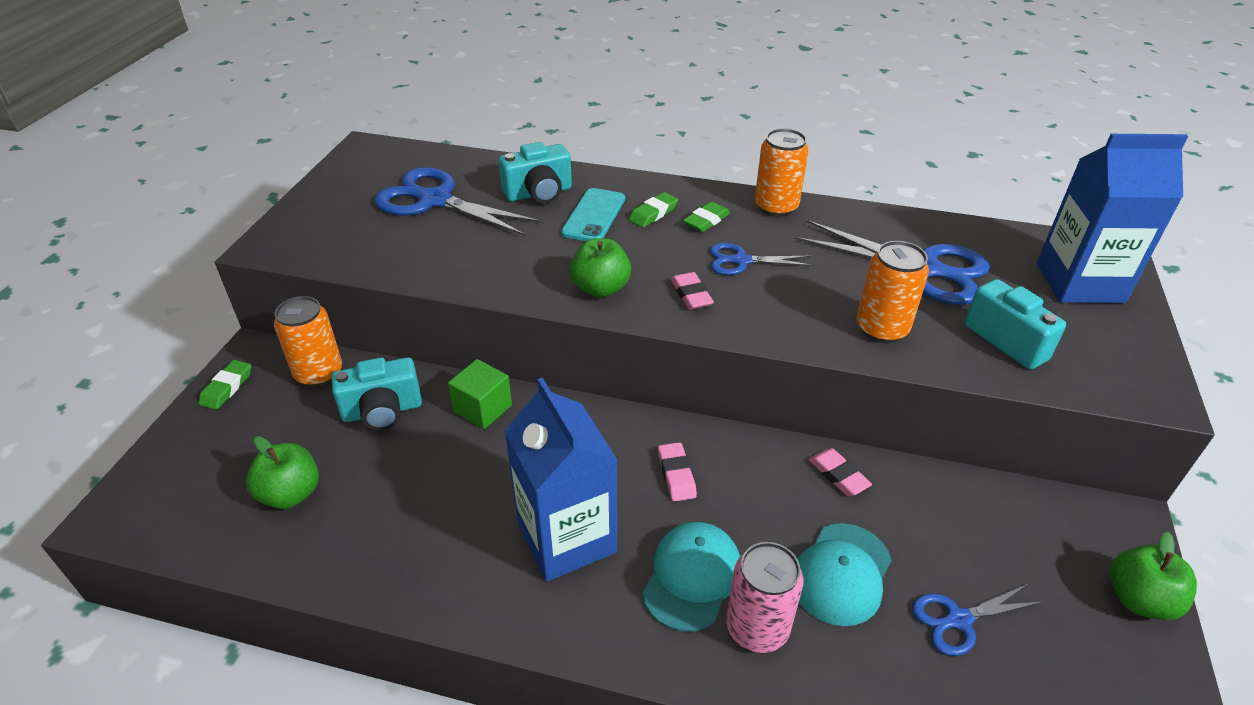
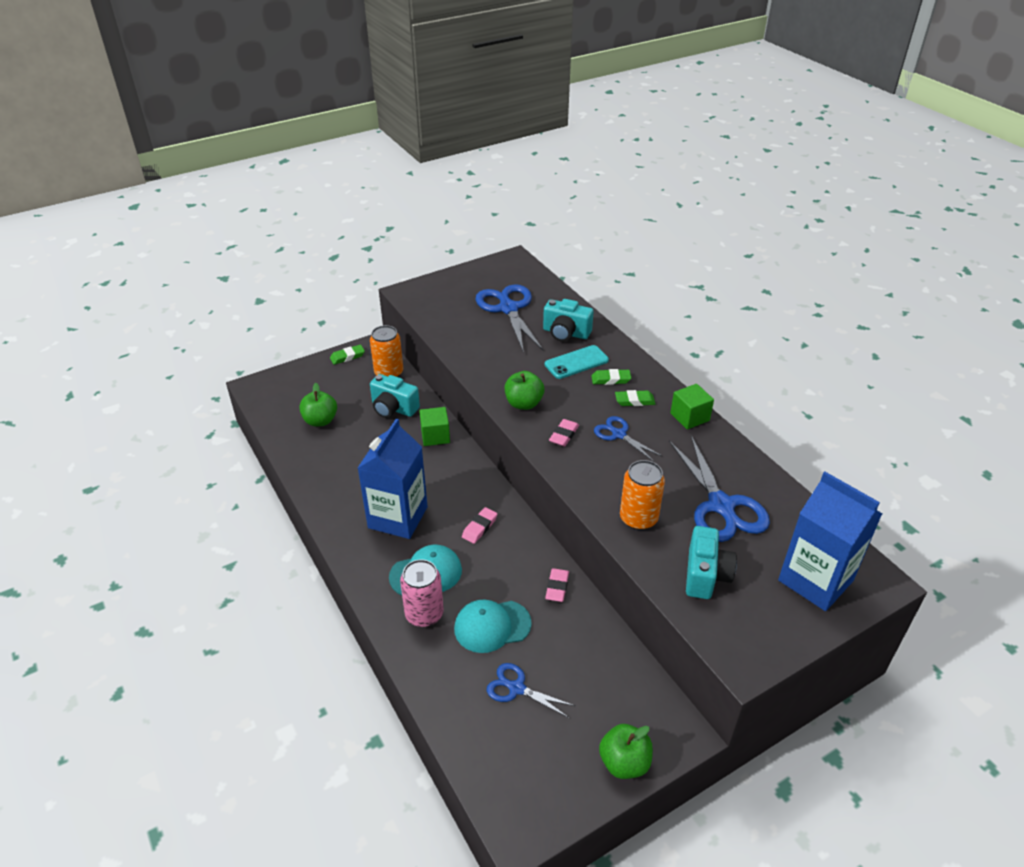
camera: 45 degrees right, 0 degrees up
(776, 207) = (689, 417): orange can -> green cube

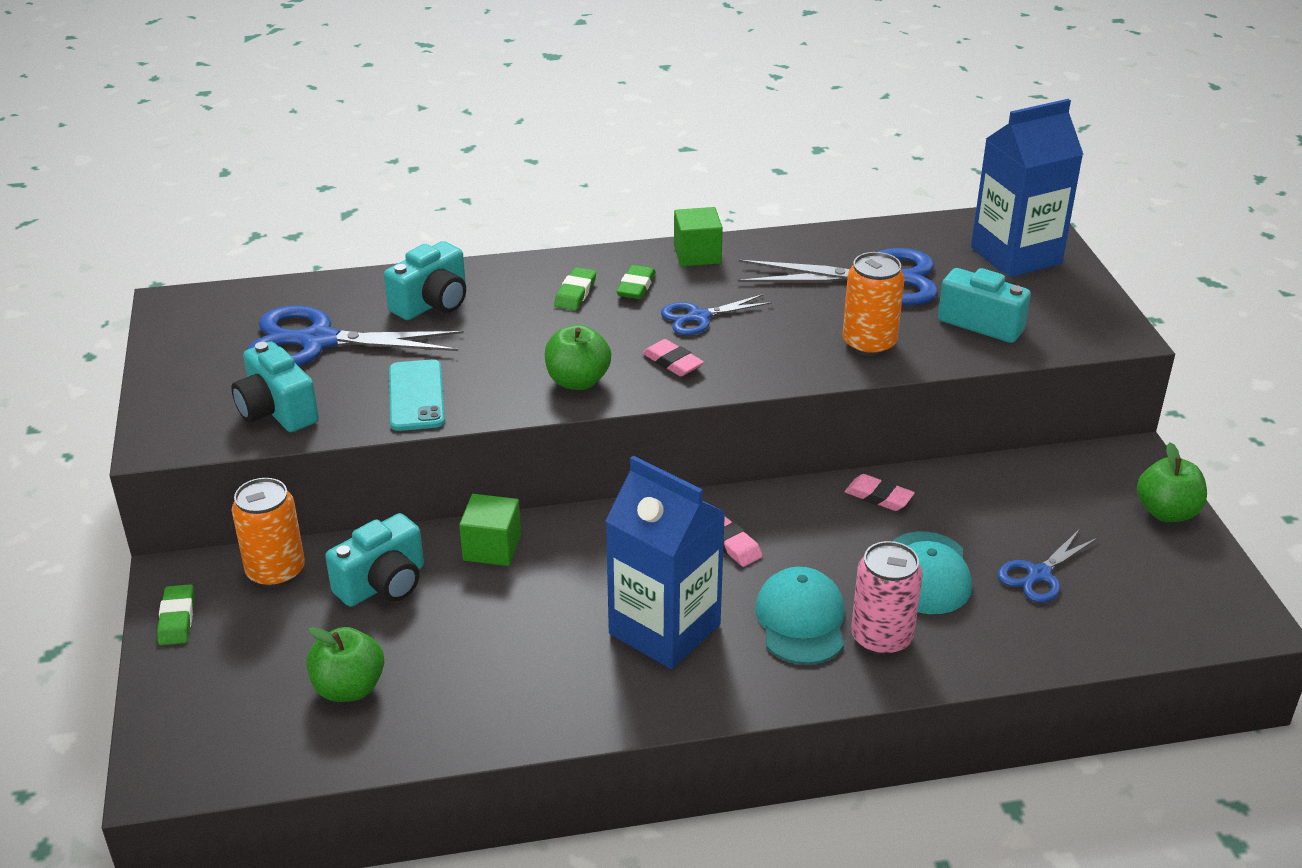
camera: 70 degrees left, 5 degrees down
(445, 315) = (277, 411): none -> turquoise camera
(576, 362) = (513, 312): turquoise phone -> turquoise phone (416, 396)

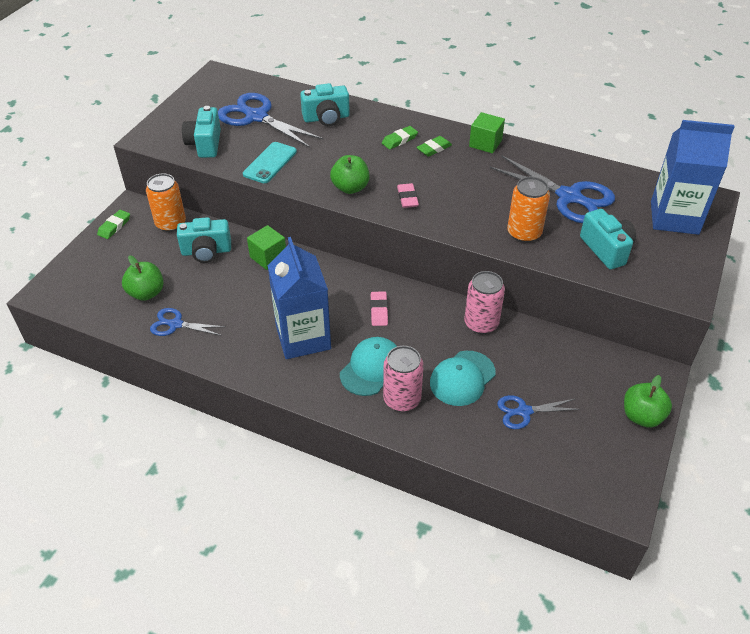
camera: 35 degrees right, 10 degrees up
(699, 317) = (448, 179): blue scissors -> blue scissors (176, 324)
(878, 497) = (481, 323): pink eraser -> pink can

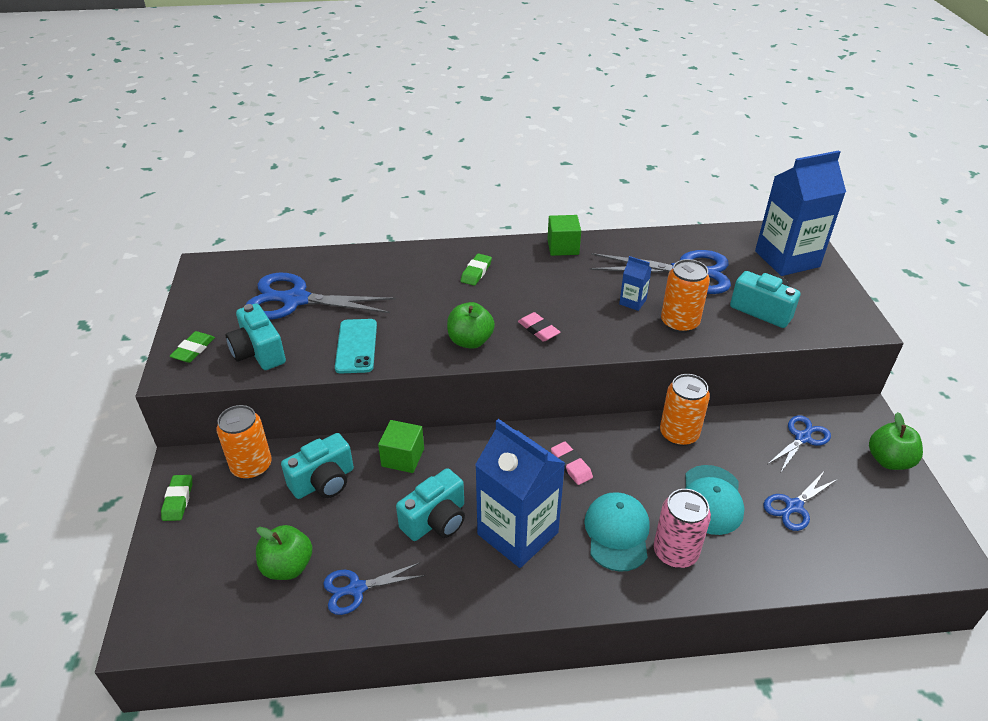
camera: 30 degrees left, 5 degrees down
(326, 118) = (377, 275): turquoise camera -> turquoise camera (436, 520)
(434, 148) = (518, 269): green eraser -> green eraser (193, 350)
(481, 323) = (679, 434): pink can -> orange can
(501, 204) = (632, 302): none -> blue carton
(582, 368) = (802, 438): none -> blue scissors

